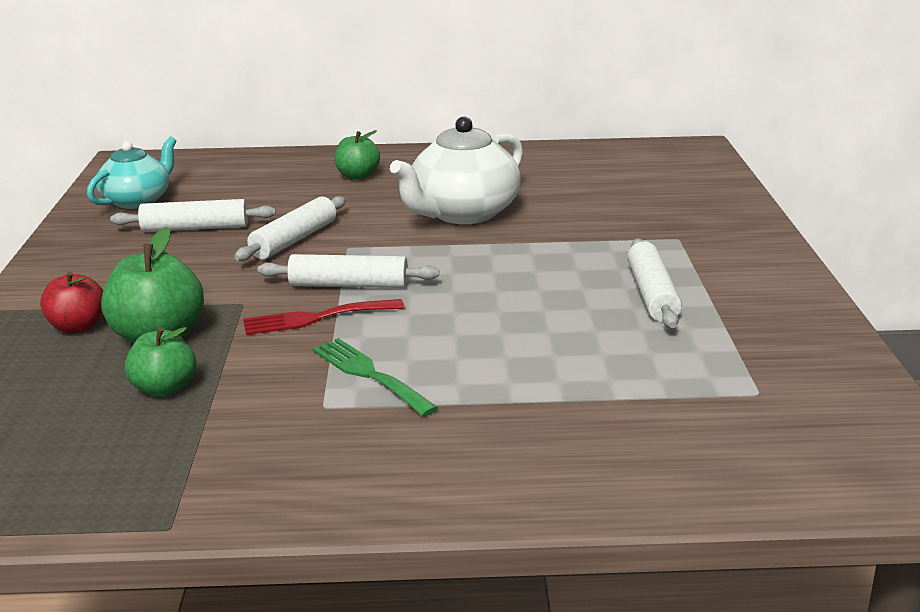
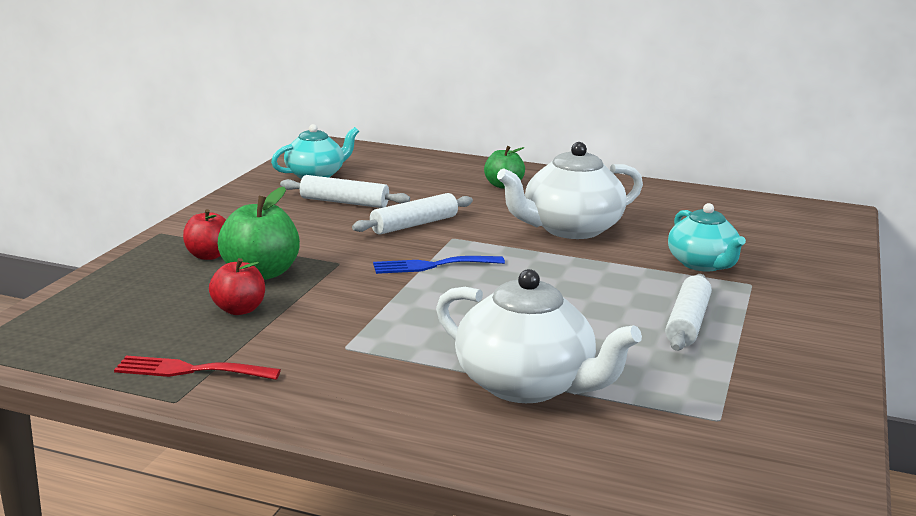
camera: 20 degrees right, 5 degrees down
(165, 388) = (239, 310): green apple -> red apple
(316, 318) = (387, 284): red fork -> red fork (189, 370)
(349, 285) = (432, 265): white rolling pin -> blue fork
(369, 374) = (397, 332): green fork -> none
(550, 403) = (526, 385): none -> white teapot
(618, 226) = (703, 264): none -> turquoise teapot

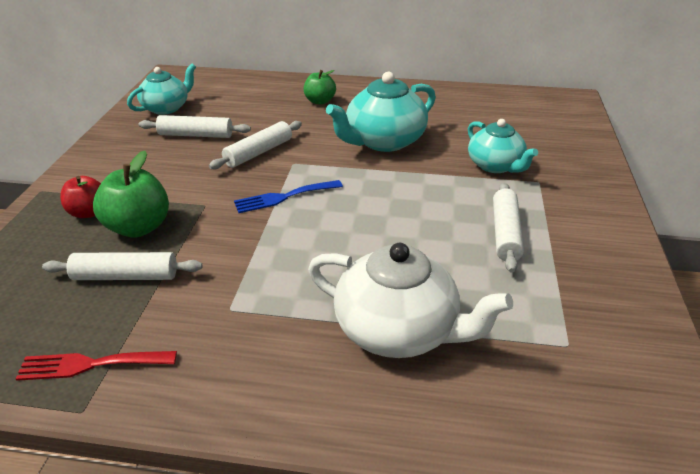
camera: 10 degrees left, 15 degrees up
(239, 310) = (125, 276): red apple -> white rolling pin
(570, 229) = (383, 141): white teapot -> turquoise teapot

